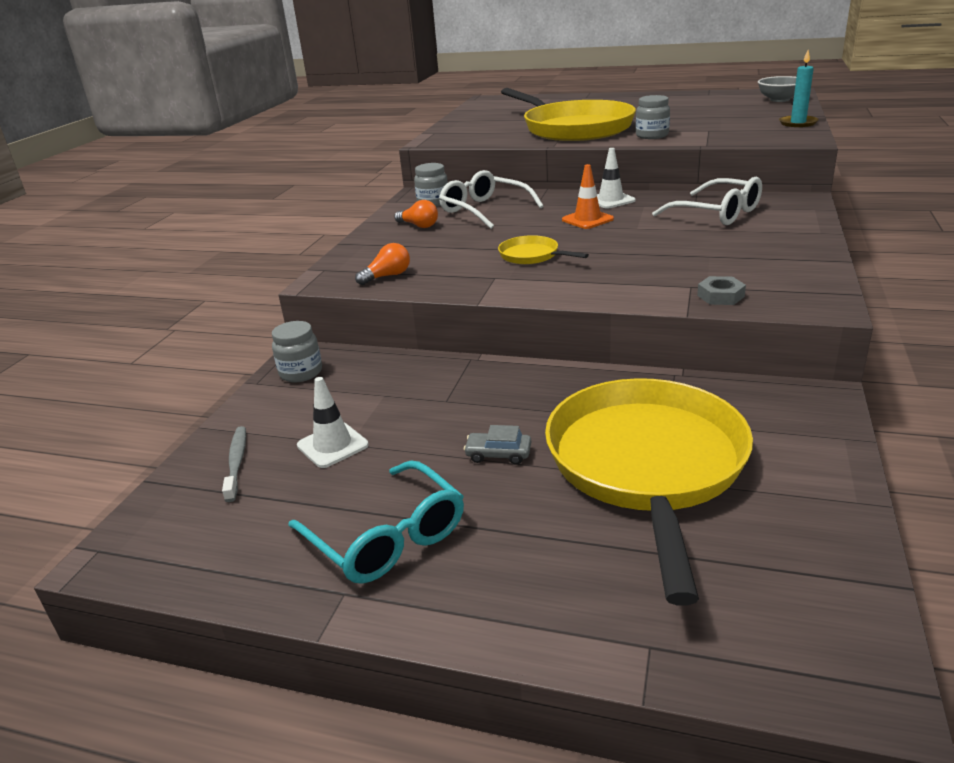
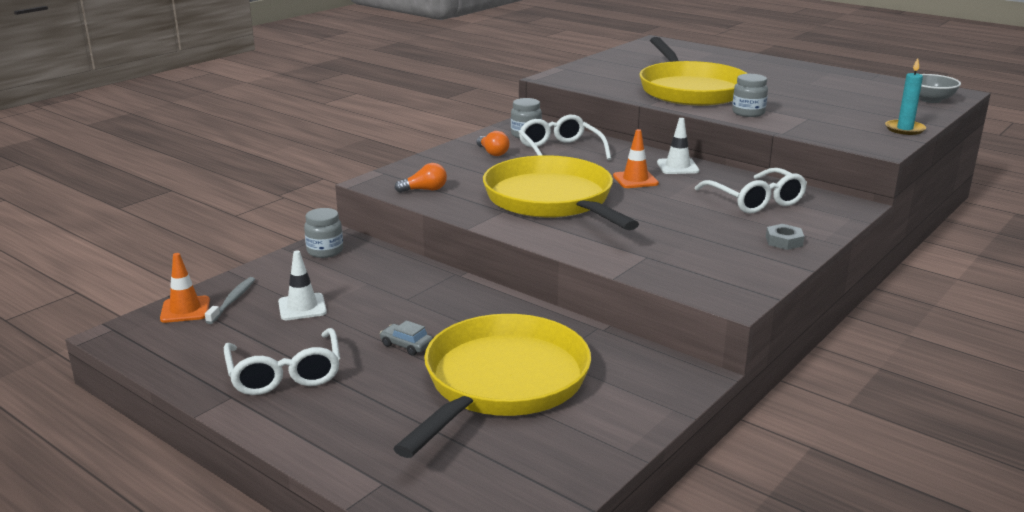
camera: 20 degrees right, 5 degrees down
(182, 493) = (185, 310): none -> orange traffic cone
(386, 536) = (285, 373): turquoise glasses -> white glasses
(532, 256) = (552, 200): yellow pan -> yellow pan, size x2.38
(720, 296) = (660, 270): grey nut -> grey nut (784, 241)

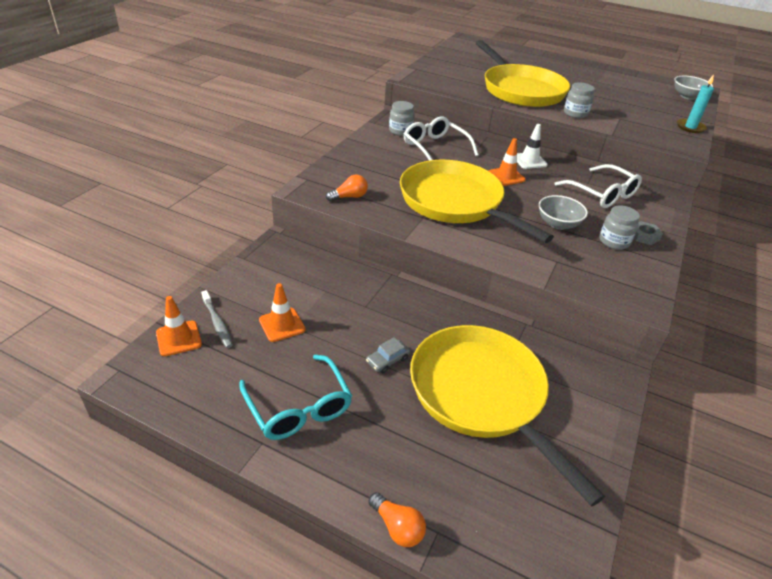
camera: 15 degrees left, 15 degrees up
(232, 301) = (217, 323): grey toothbrush -> grey toothbrush turned 150 degrees clockwise
(285, 373) = (298, 407): white glasses -> turquoise glasses
(302, 307) = (282, 325): white traffic cone -> orange traffic cone
(325, 251) = (275, 257): grey jar -> grey jar (614, 242)
(406, 345) = (387, 360): grey car -> grey car turned 60 degrees counterclockwise
(492, 153) = (384, 152): orange light bulb -> orange light bulb (397, 527)
(501, 383) = (482, 395): yellow pan -> yellow pan turned 45 degrees counterclockwise
(673, 225) = (558, 224): none -> grey bowl

